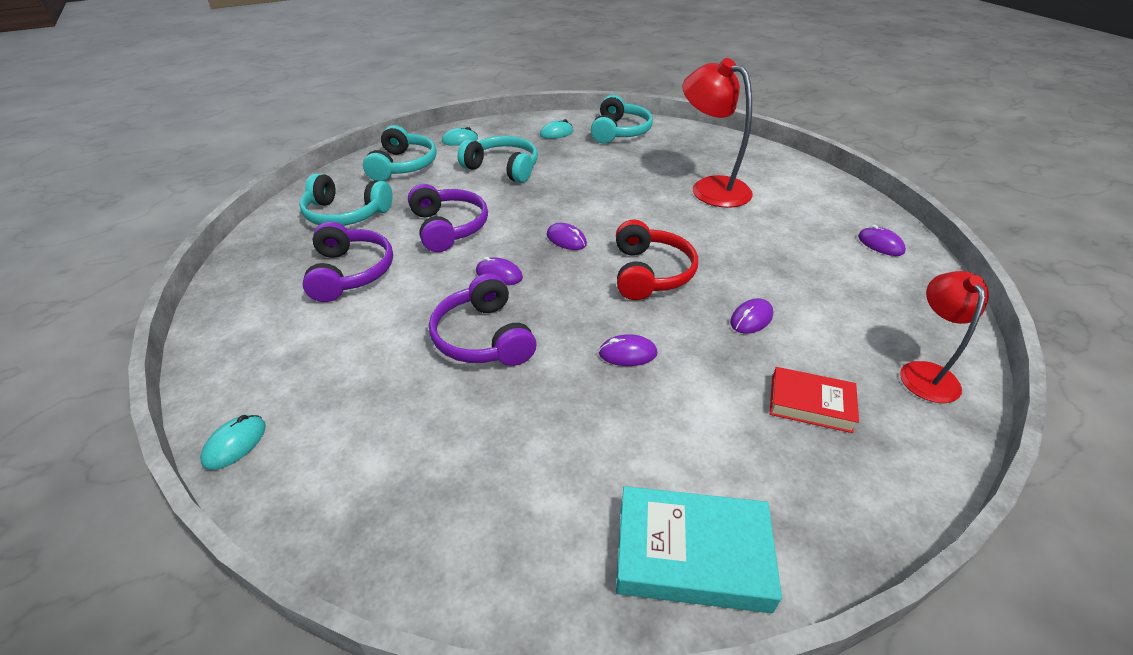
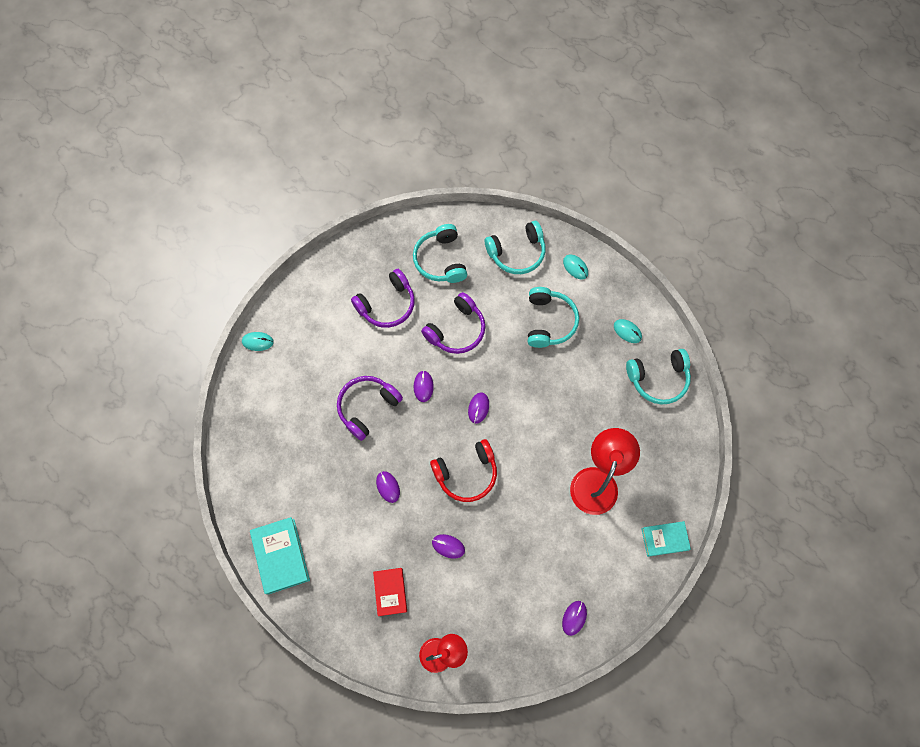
camera: 65 degrees right, 30 degrees up
(795, 169) = (664, 539): none -> turquoise book

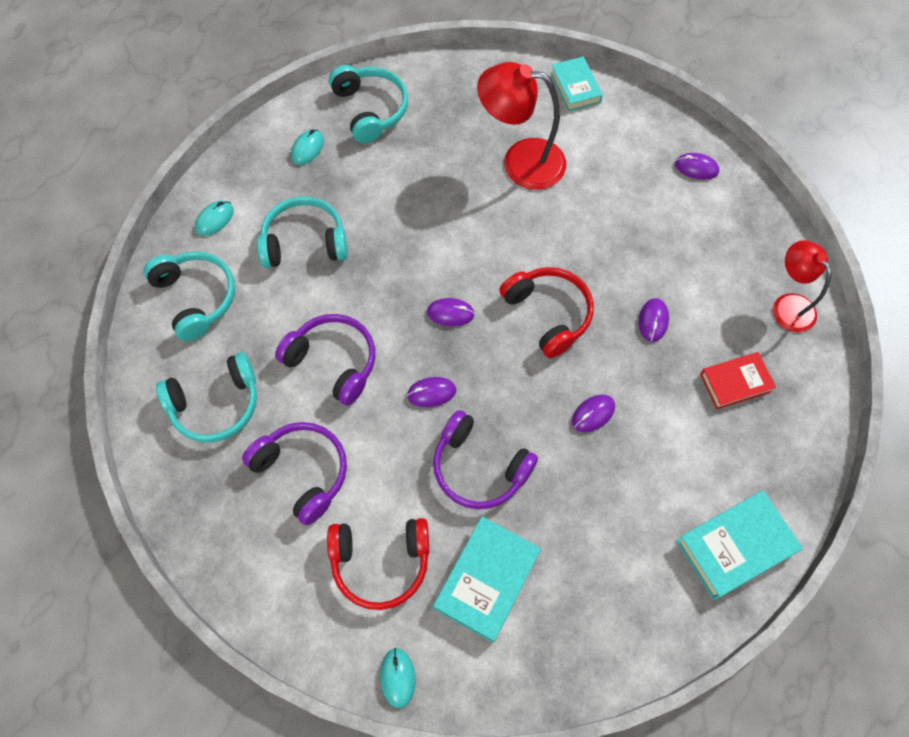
camera: 100 degrees left, 5 degrees down
(298, 399) = (487, 580): none -> turquoise book
(323, 341) = (381, 562): none -> red headphones

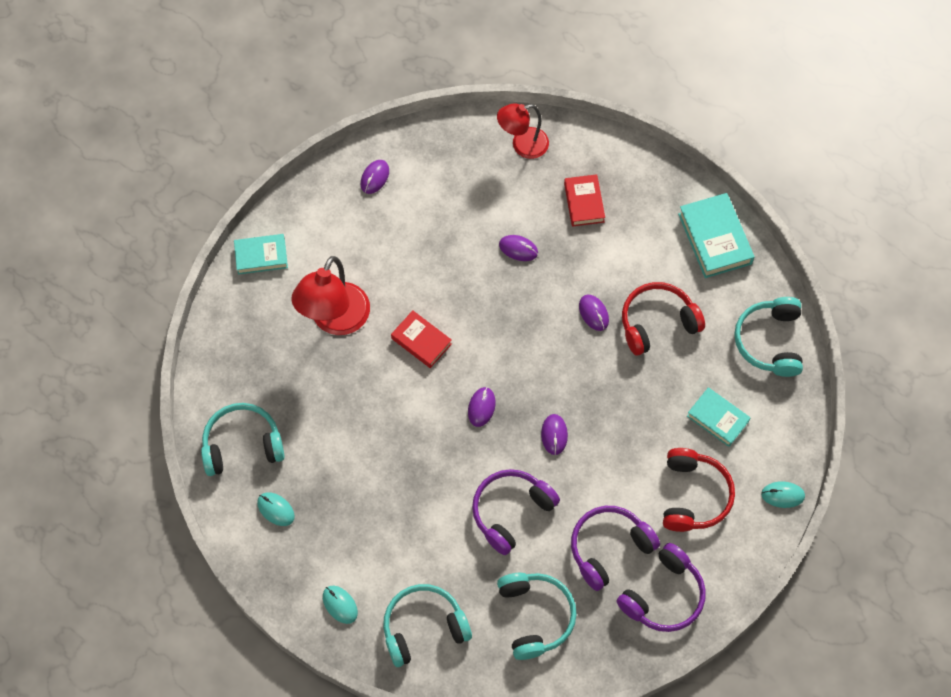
camera: 80 degrees left, 0 degrees up
(304, 242) = (383, 523): turquoise headphones -> turquoise headphones (770, 341)
(479, 467) = (626, 408): purple headphones -> purple headphones (663, 595)
(487, 580) = (717, 418): turquoise book -> turquoise book, size x0.66
(515, 243) = (421, 341): none -> red book
(548, 314) = (497, 328): red headphones -> red headphones (657, 323)

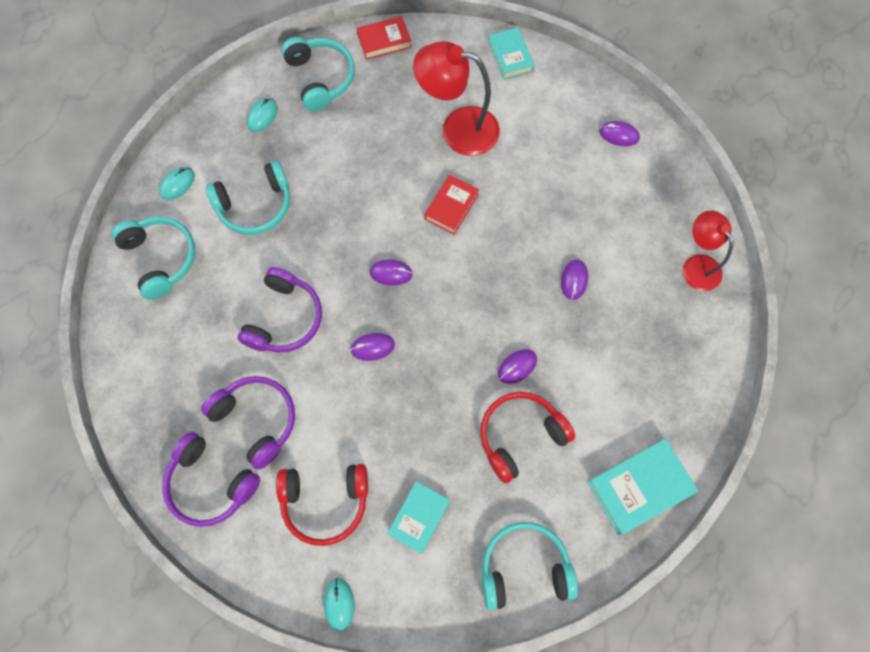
camera: 80 degrees right, 5 degrees up
(511, 512) = (284, 318): purple headphones -> purple headphones turned 75 degrees clockwise
(535, 616) = (179, 358): turquoise headphones -> turquoise headphones (255, 205)
(584, 203) = (646, 338): red book -> red book (384, 41)
(657, 323) = (520, 436): red headphones -> red headphones turned 90 degrees counterclockwise

